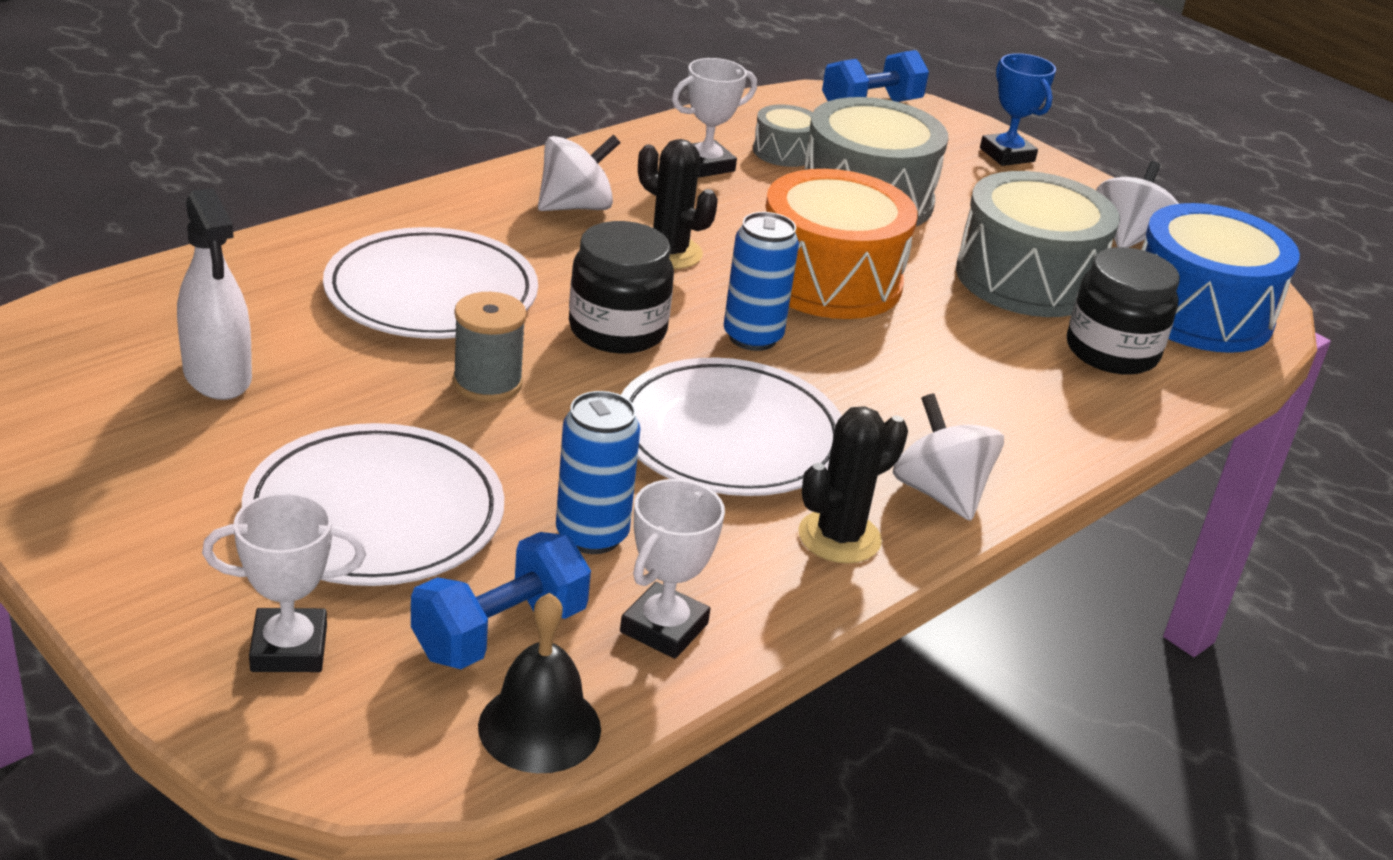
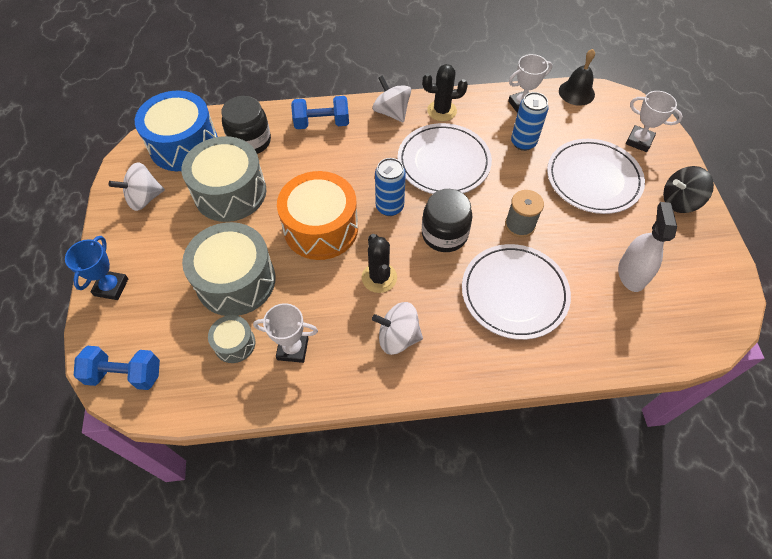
camera: 140 degrees left, 25 degrees up
(137, 536) = (679, 201): none -> black spinning top
(499, 632) = (573, 122): blue dumbbell -> blue dumbbell (322, 123)
(940, 493) = (391, 112): white spinning top -> white spinning top turned 135 degrees clockwise

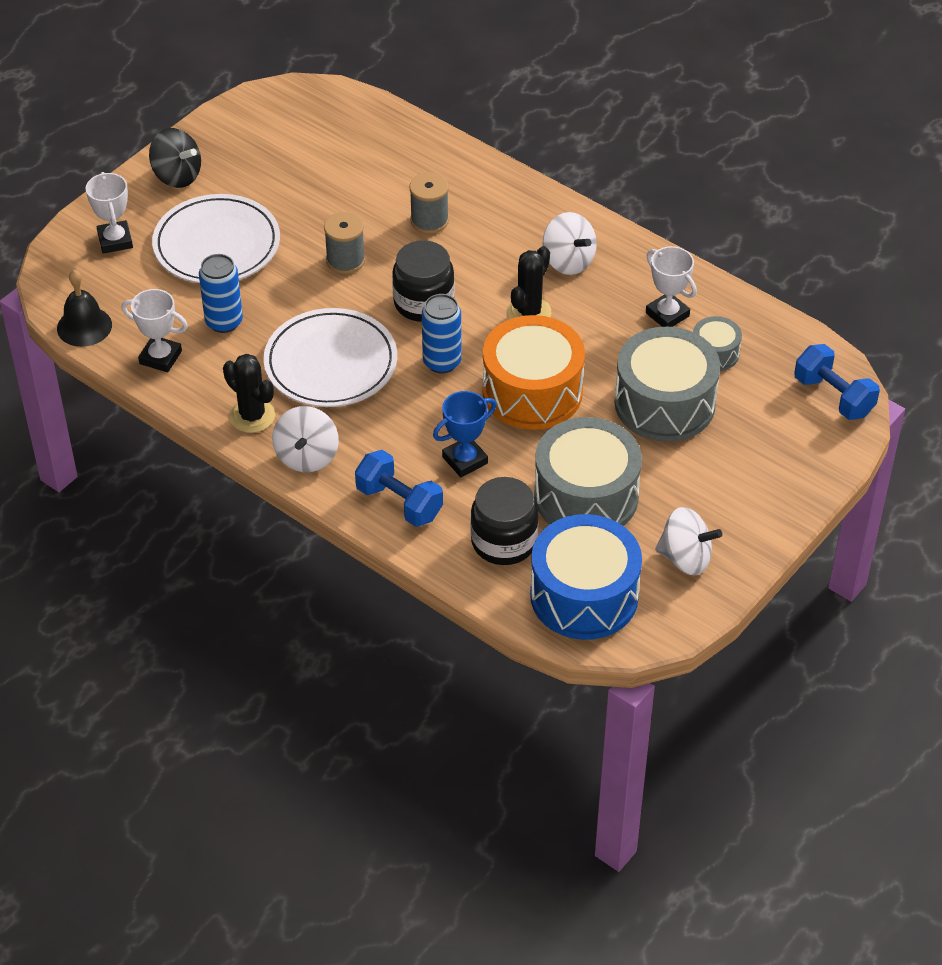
camera: 135 degrees left, 10 degrees down
(111, 287) = (792, 484): blue trophy -> blue trophy (465, 460)
(514, 293) = (429, 221): white plate -> grey spool
(631, 274) = (312, 164): white spray bottle -> none

